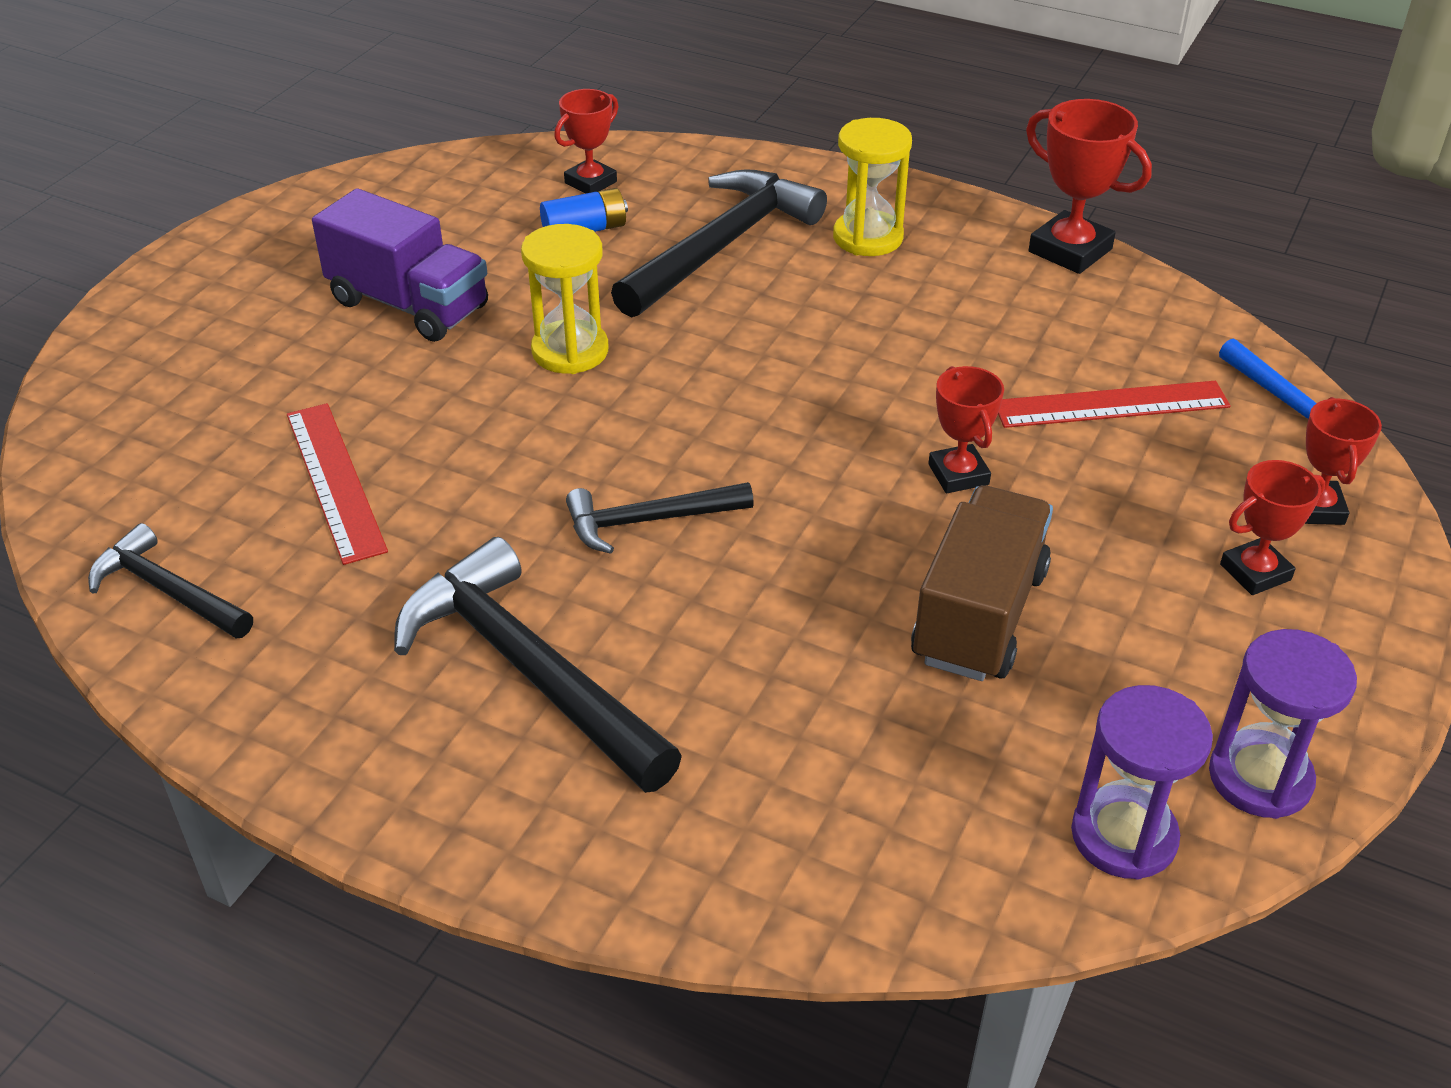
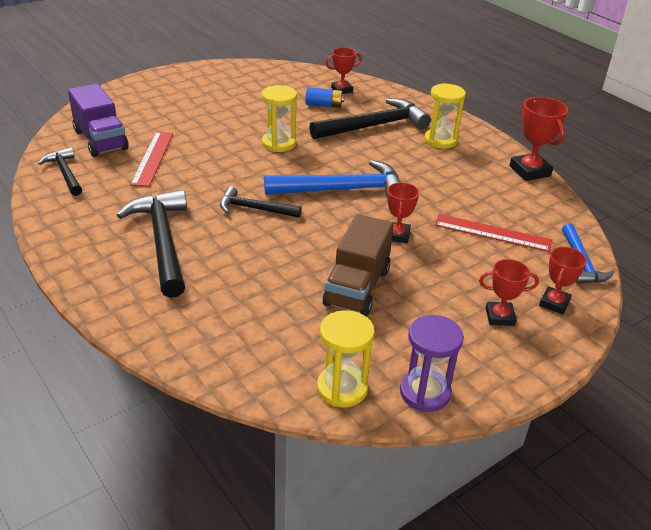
camera: 25 degrees right, 5 degrees down
(409, 305) = (233, 111): purple truck -> purple truck (101, 140)
(780, 413) = (342, 190): none -> blue hammer
(979, 615) = (357, 287): brown truck -> brown truck turned 150 degrees clockwise
(1123, 836) = (342, 388): purple hourglass -> yellow hourglass

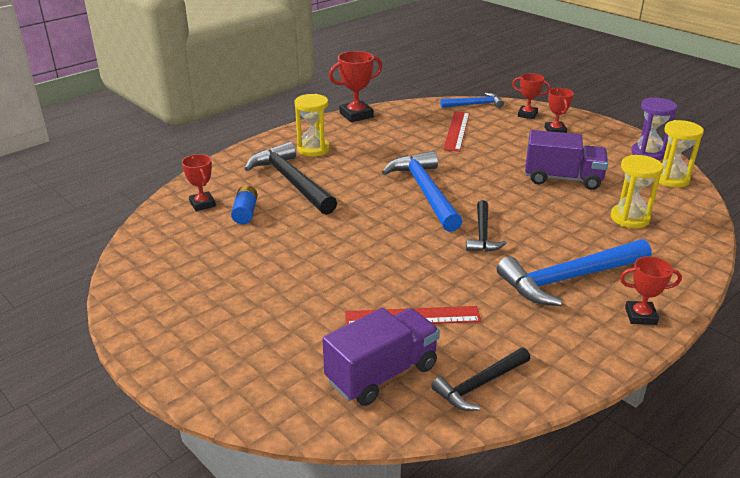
camera: 95 degrees left, 5 degrees down
(163, 241) = (569, 279): black hammer -> blue hammer
(279, 143) = (346, 233): yellow hourglass -> yellow hourglass (630, 218)
(357, 287) = (562, 179): brown truck -> purple truck
(397, 235) = (483, 165): red trophy -> red trophy (640, 316)

